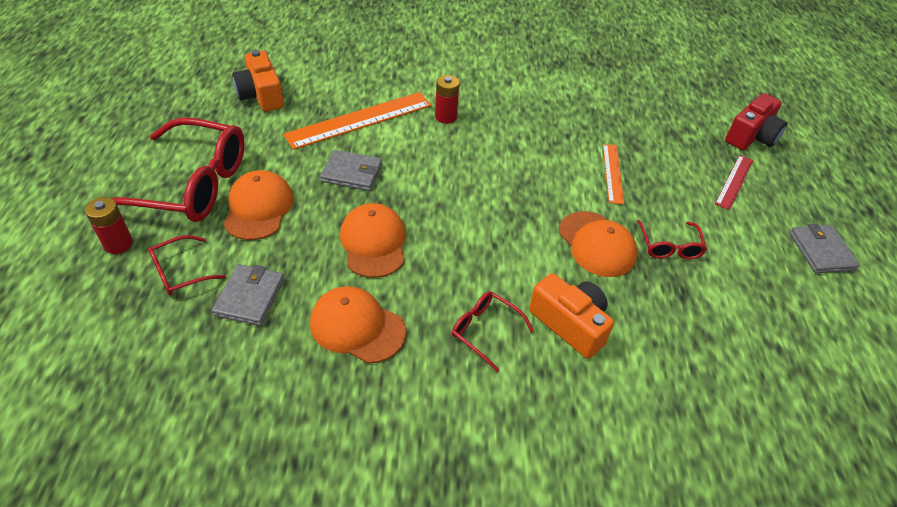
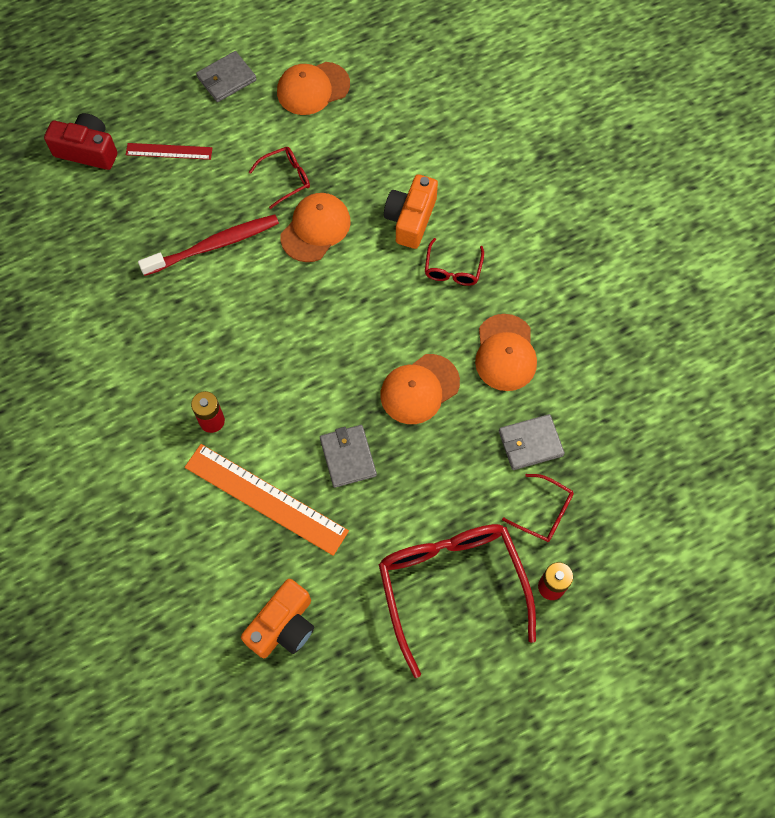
camera: 115 degrees left, 20 degrees up
(258, 208) = (440, 505): orange cap -> orange cap (313, 88)
(612, 173) = (214, 245): orange ruler -> red toothbrush

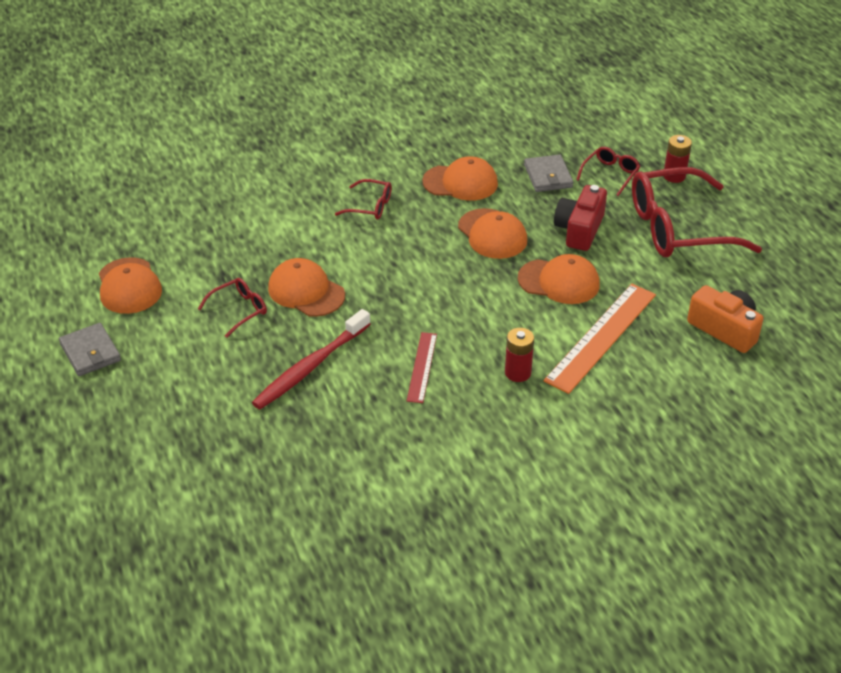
camera: 85 degrees left, 25 degrees down
(87, 151) = (152, 475): red camera -> red camera (579, 230)
(169, 151) = (176, 402): red ruler -> red ruler (422, 367)
(214, 245) = (310, 367): red toothbrush -> red toothbrush turned 120 degrees counterclockwise
(286, 179) = (239, 310): red glasses -> red glasses turned 75 degrees clockwise
(348, 457) = (559, 281): grey wallet -> orange cap
(410, 219) = (309, 228): orange camera -> none

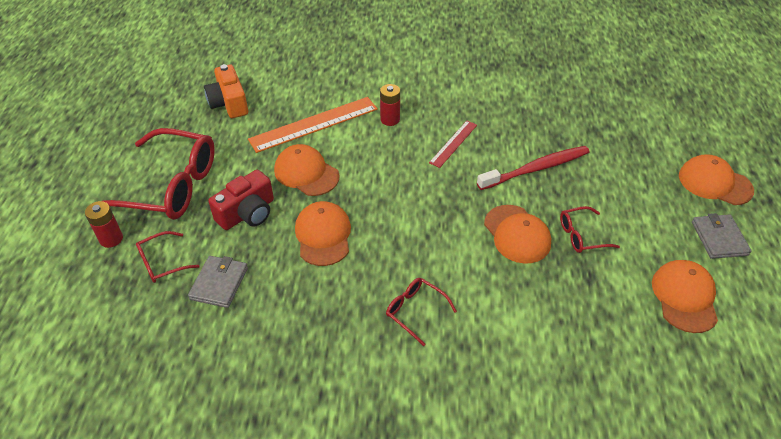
camera: 155 degrees left, 5 degrees up
(460, 182) = (307, 308): orange cap -> orange cap (714, 183)

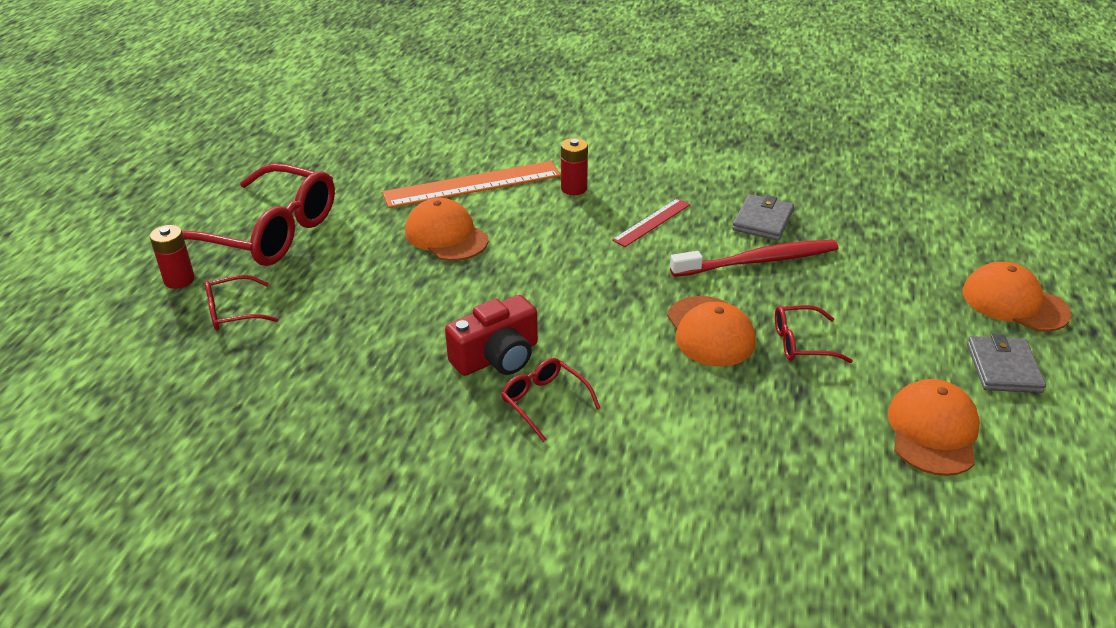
camera: 10 degrees right, 10 degrees down
(219, 283) = (297, 342): grey wallet -> grey wallet (762, 220)
(229, 103) = (371, 153): orange camera -> none
(247, 213) = (357, 271): red camera -> red camera (497, 357)
(323, 235) = (447, 305): orange cap -> none

